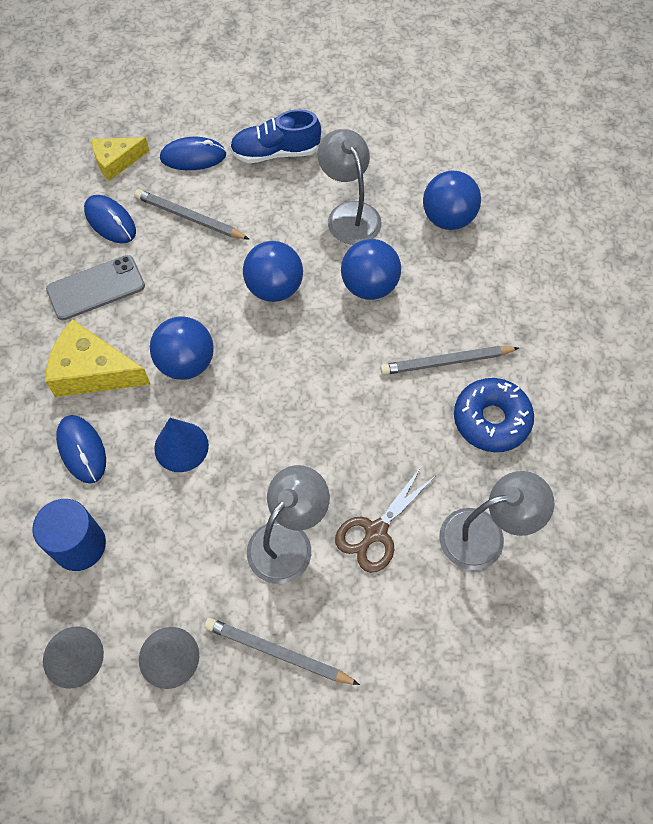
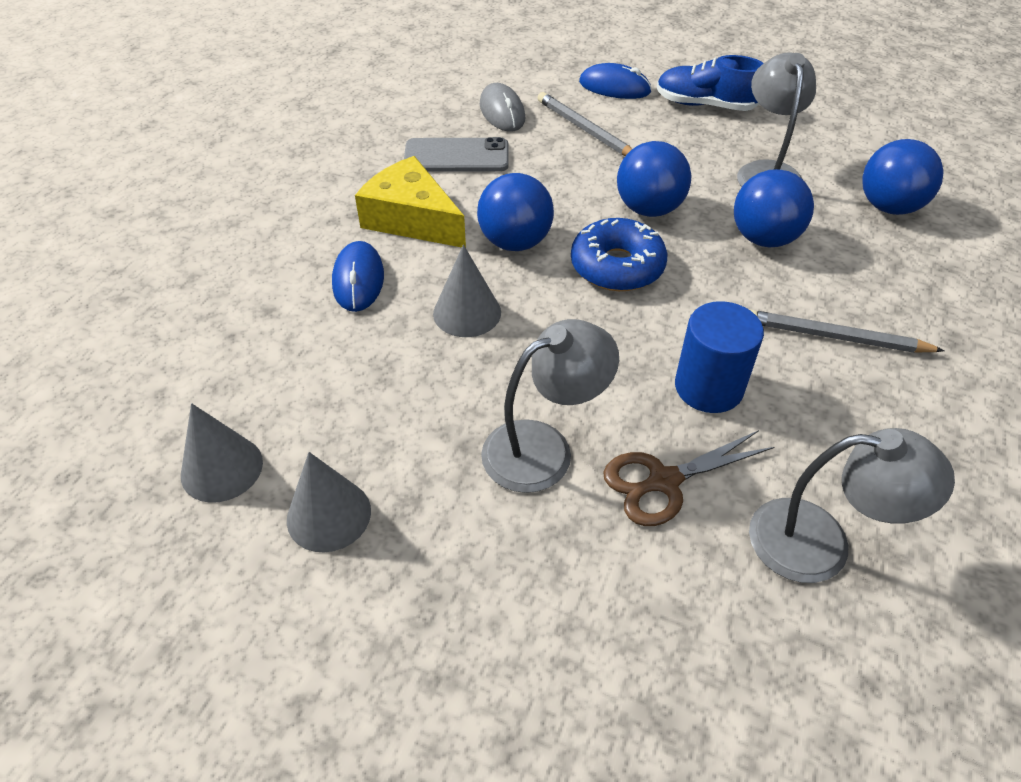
camera: 25 degrees right, 15 degrees down
(79, 545) = (300, 363): blue cylinder -> blue cylinder (708, 387)
(110, 221) = (502, 112): blue mouse -> grey mouse
(117, 161) = (535, 72): yellow cheese -> none
(181, 447) = (467, 312): blue cone -> grey cone
(278, 652) = (466, 567): grey pencil -> none
(491, 420) = (877, 416): blue donut -> blue donut (617, 266)

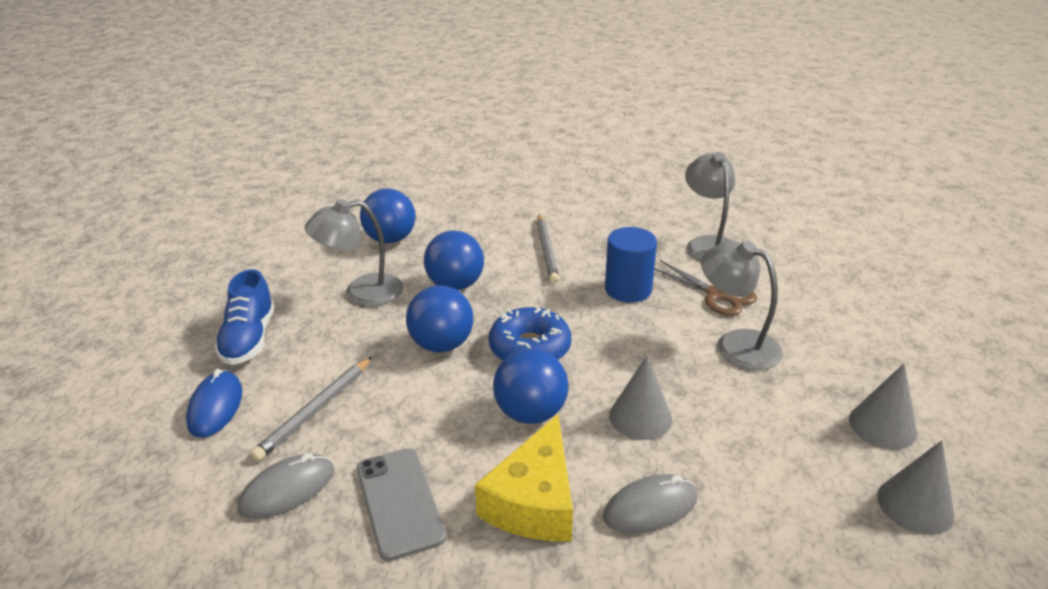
camera: 110 degrees left, 15 degrees down
(358, 280) = (650, 508): blue mouse -> grey mouse

